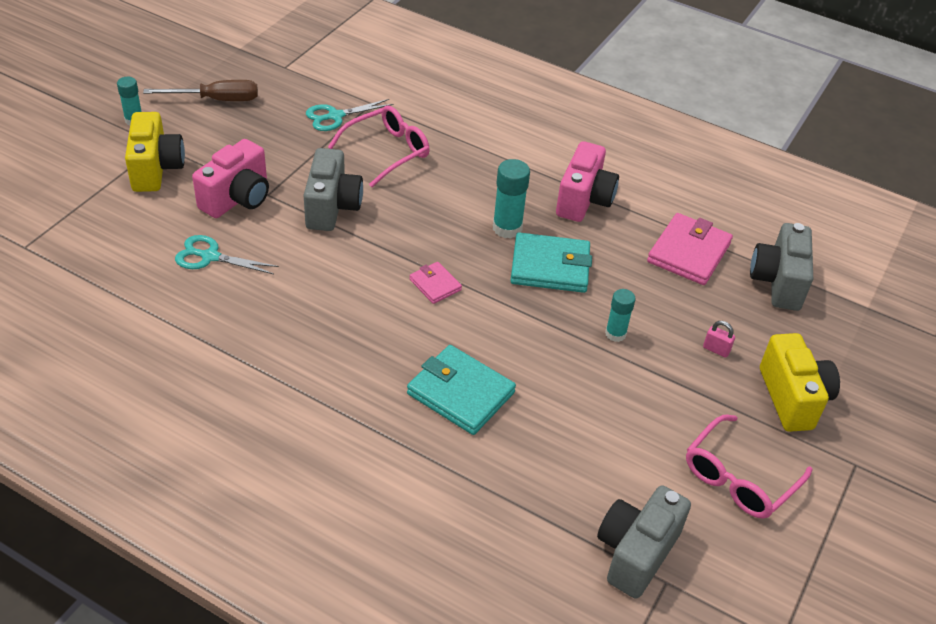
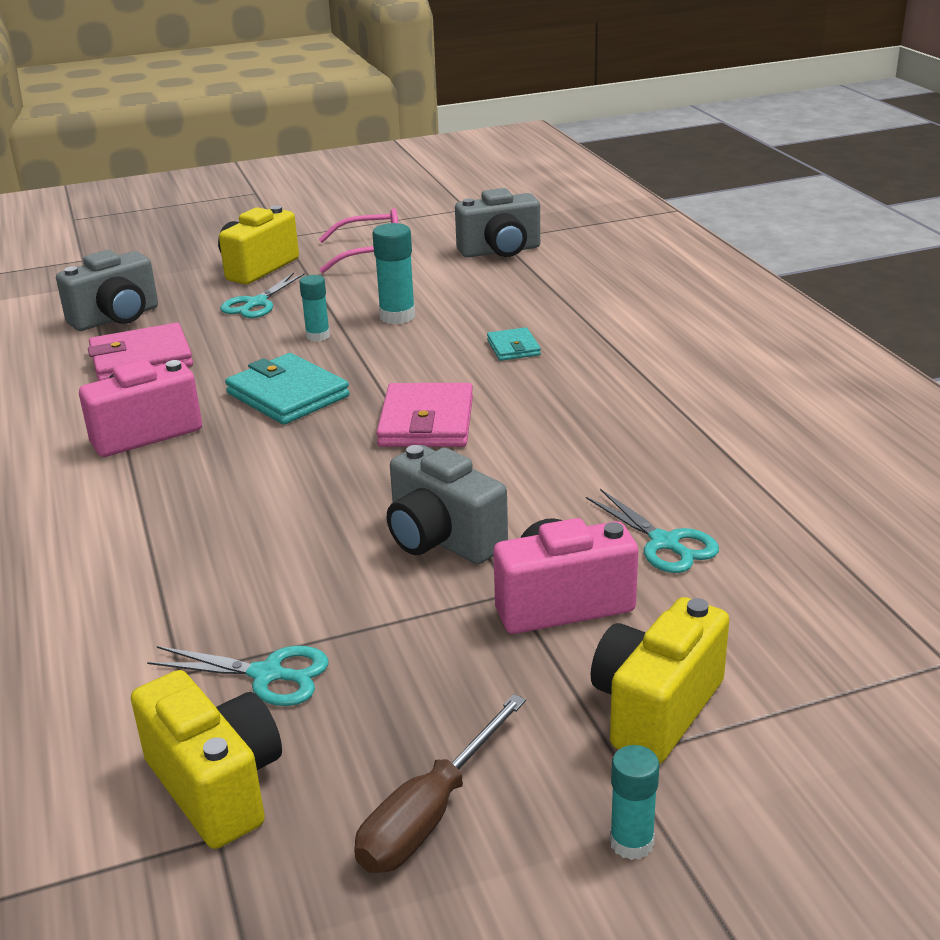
camera: 135 degrees left, 15 degrees down
(217, 100) = (429, 814): brown screwdriver -> brown screwdriver turned 90 degrees counterclockwise
(304, 78) = (216, 786): none -> yellow camera
(332, 207) = (442, 539): grey camera -> grey camera turned 90 degrees counterclockwise
(387, 151) = (272, 582): pink glasses -> none
(435, 285) = (426, 422): pink wallet -> pink wallet, size x1.84
(460, 393) = (513, 348): turquoise wallet -> turquoise wallet, size x0.54
(507, 228) = (271, 440): turquoise glue stick -> turquoise glue stick (397, 316)
(716, 349) = (256, 303): pink padlock -> turquoise scissors

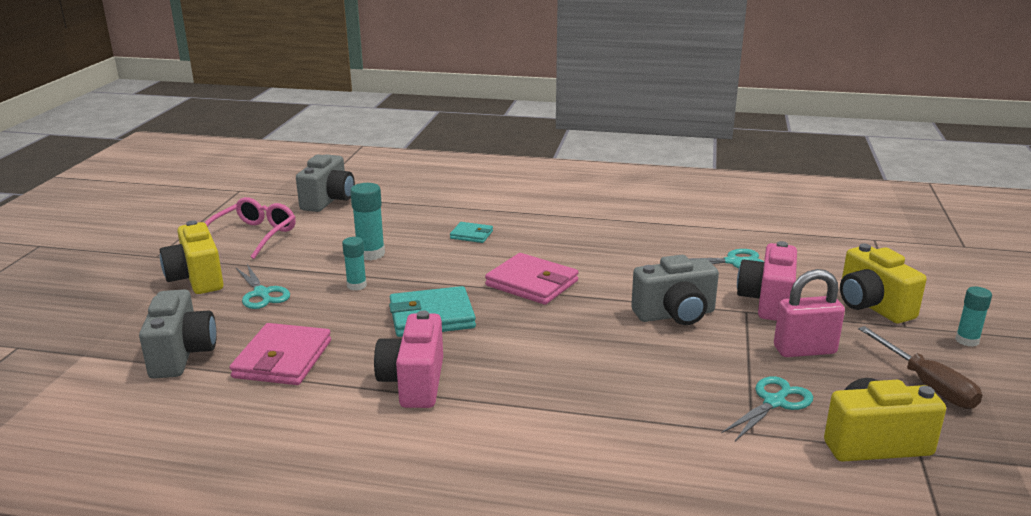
camera: 60 degrees left, 5 degrees down
(437, 670) = (804, 350): none -> pink padlock

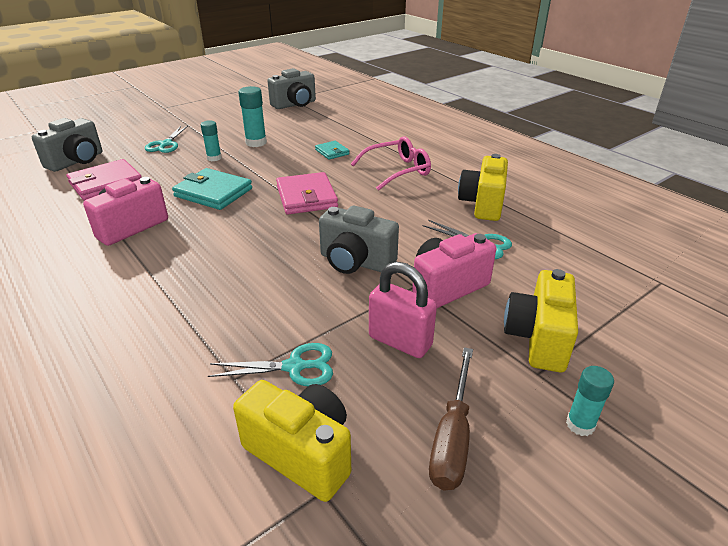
camera: 40 degrees right, 10 degrees up
(197, 279) = (156, 125): yellow camera -> yellow camera (482, 204)
(254, 236) = (222, 112): pink glasses -> pink glasses (397, 171)

